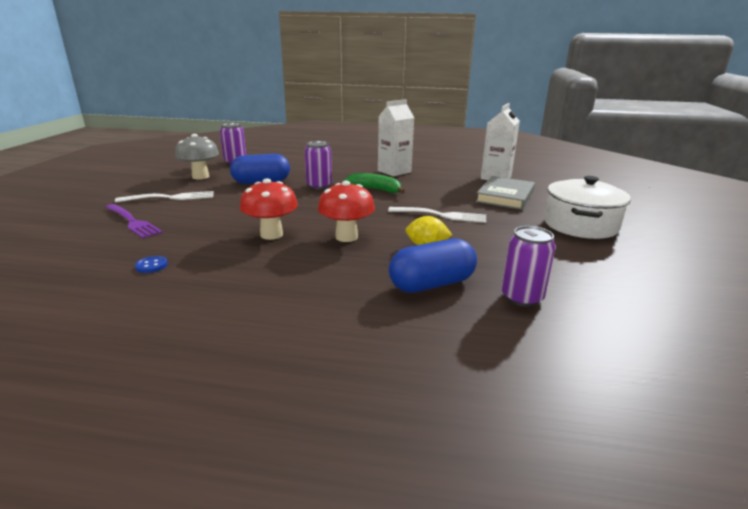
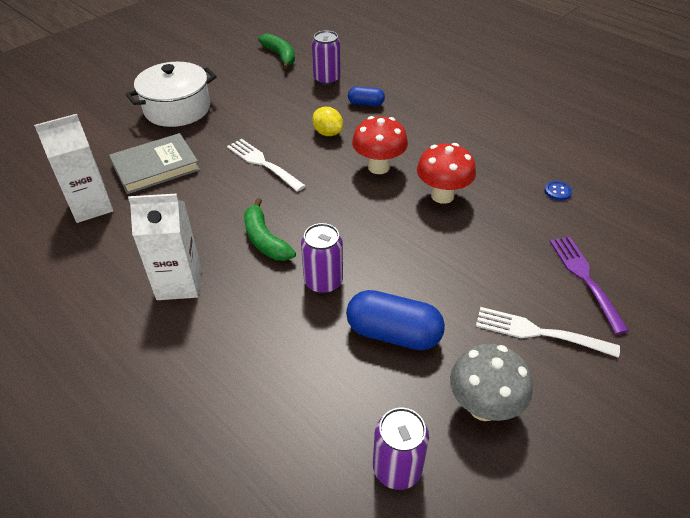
camera: 145 degrees left, 20 degrees up
(431, 284) = (366, 104): blue capsule -> blue capsule, size x0.56
(636, 308) = (280, 56): none -> green banana

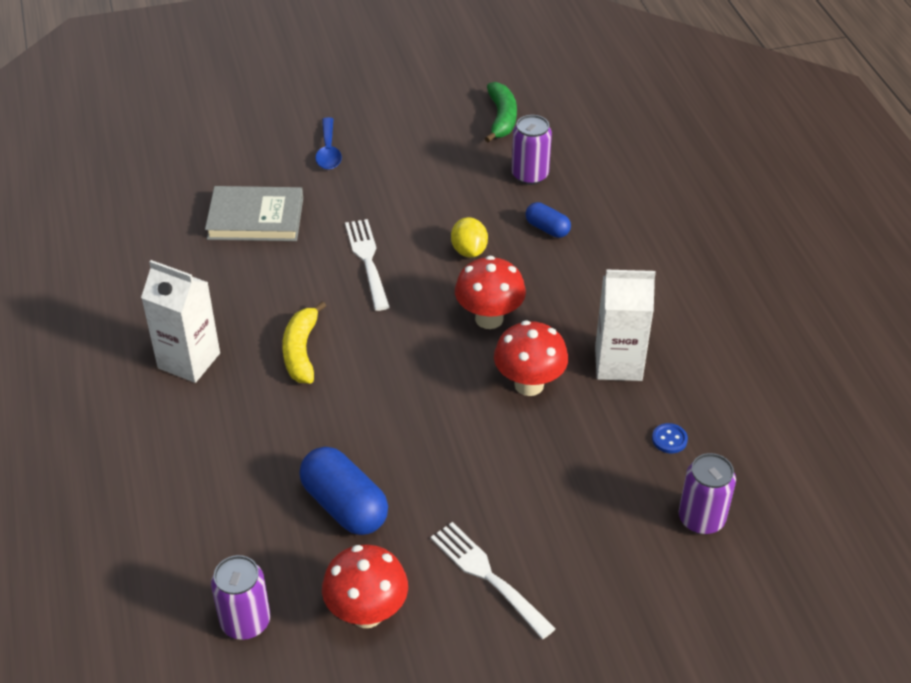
camera: 30 degrees right, 0 degrees up
(91, 206) = (165, 239): white carton -> white carton (618, 363)
(177, 109) = (328, 151): white pot -> blue spoon
(265, 240) = (301, 351): green banana -> yellow banana
(323, 282) = (322, 422): purple can -> purple can (701, 519)
(483, 407) = (367, 613): grey mushroom -> red mushroom
(585, 279) = (594, 549): purple fork -> none

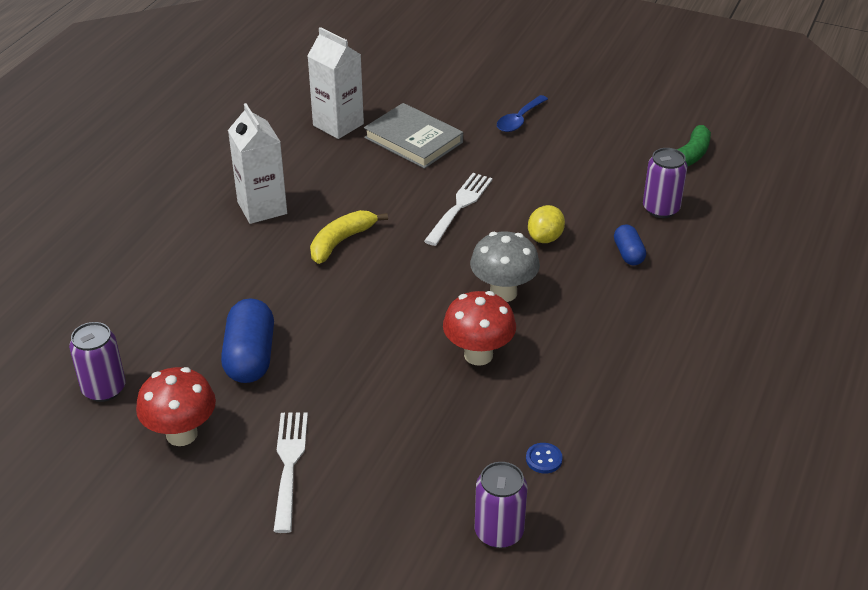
camera: 40 degrees right, 5 degrees down
(489, 319) = (503, 293): red mushroom -> grey mushroom
(618, 363) = (569, 380): white carton -> white carton (338, 125)

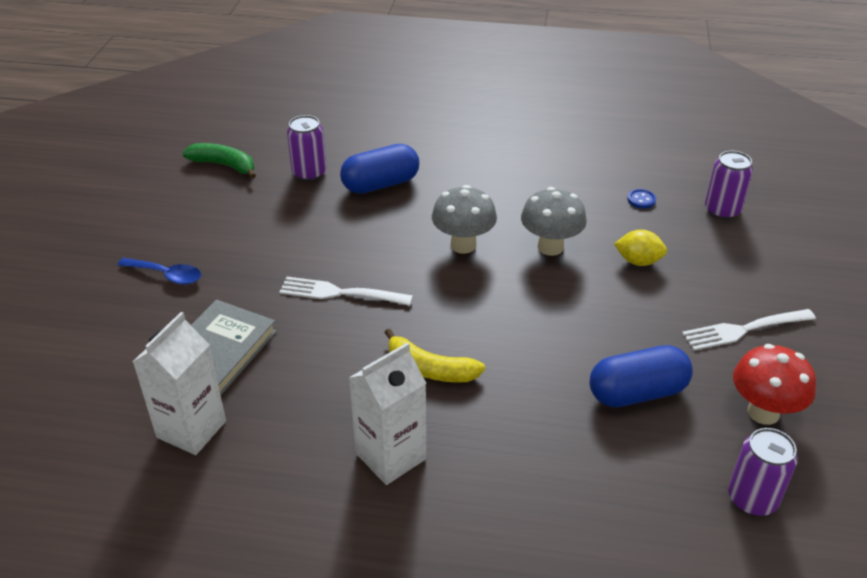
camera: 105 degrees left, 0 degrees up
(478, 355) = (550, 247): red mushroom -> grey mushroom
(545, 238) = (374, 231): yellow lemon -> yellow lemon (638, 261)
(628, 254) = (380, 184): blue capsule -> blue capsule, size x1.79

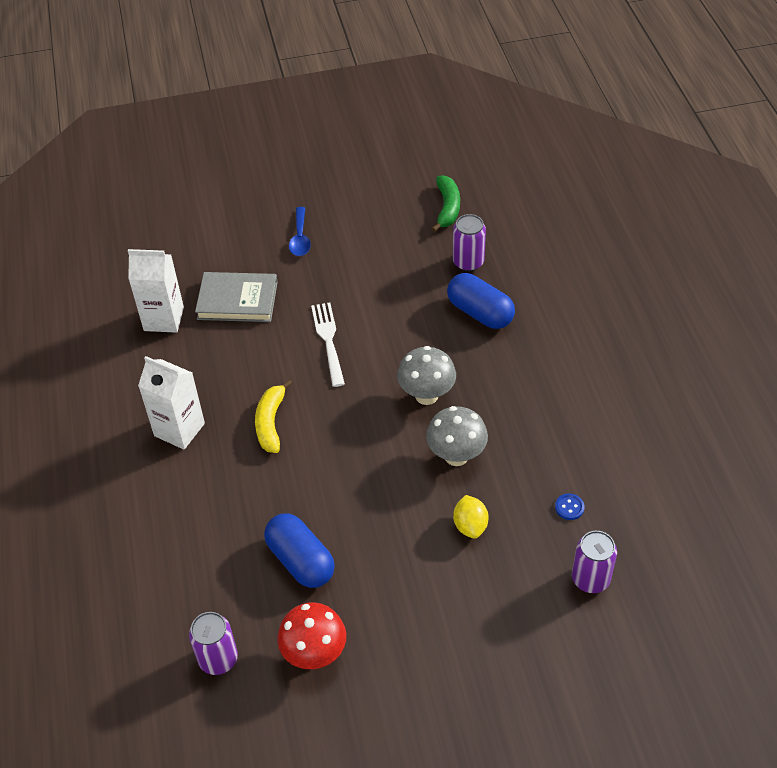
camera: 70 degrees right, 10 degrees up
(744, 329) = (414, 625): white fork -> none

